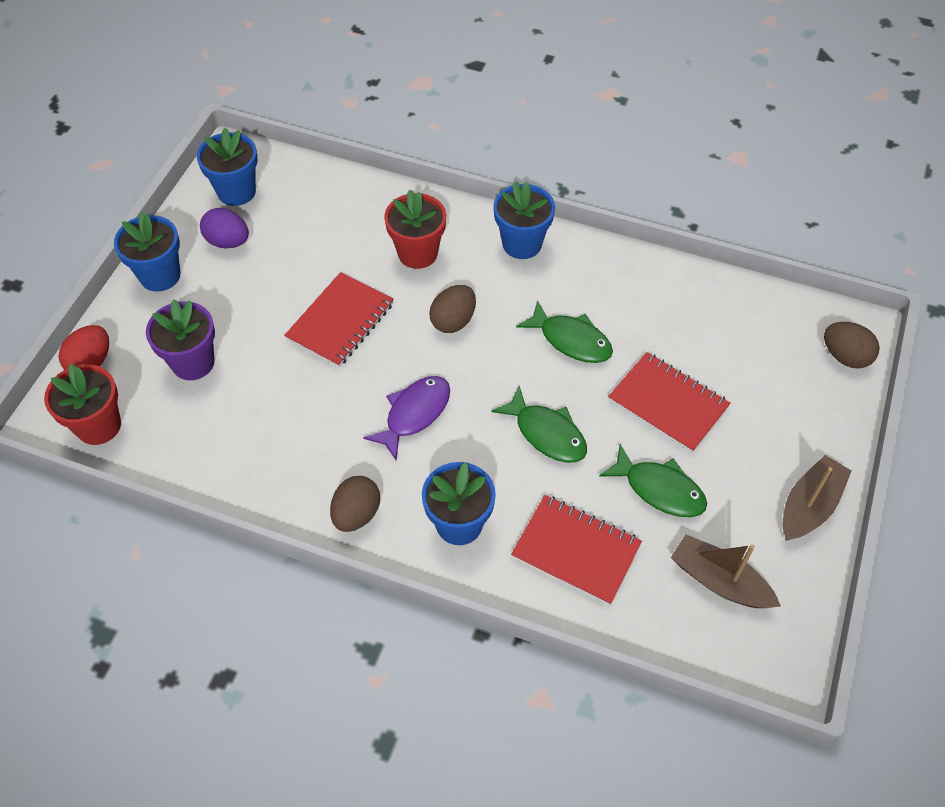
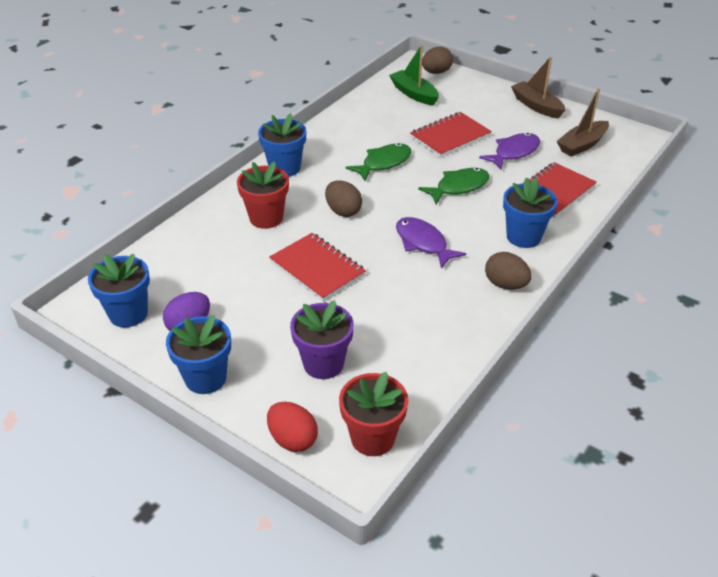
camera: 75 degrees left, 15 degrees down
(659, 489) = (514, 152): green fish -> purple fish
(765, 340) = (414, 94): none -> green boat

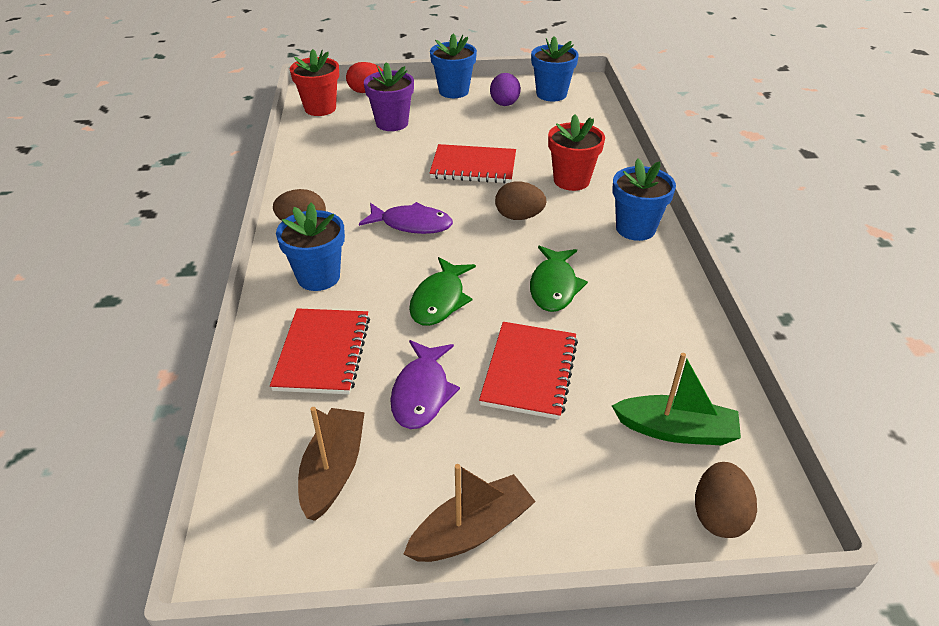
camera: 140 degrees right, 0 degrees up
(536, 106) = (471, 531): brown boat -> brown boat turned 45 degrees counterclockwise

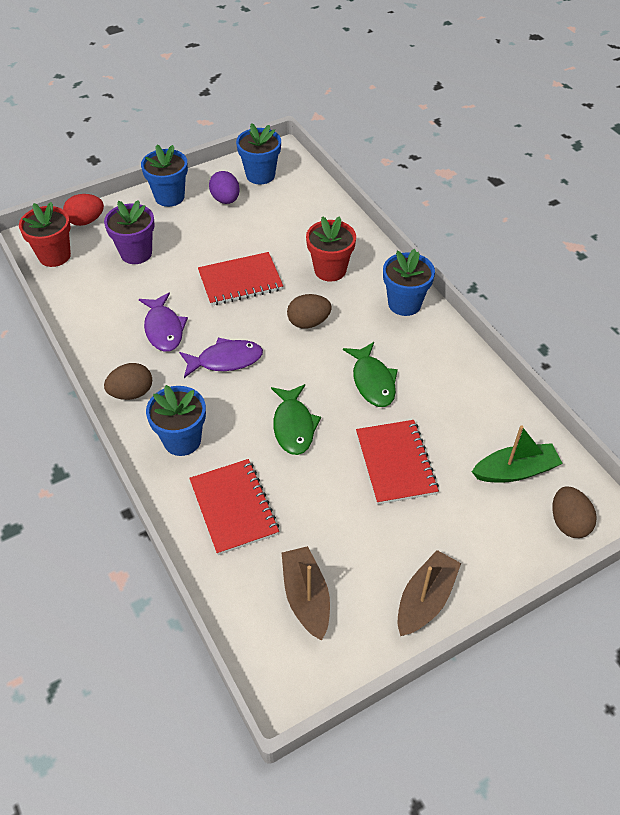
camera: 25 degrees left, 10 degrees up
(422, 393) = (330, 511): purple fish -> purple fish (164, 329)

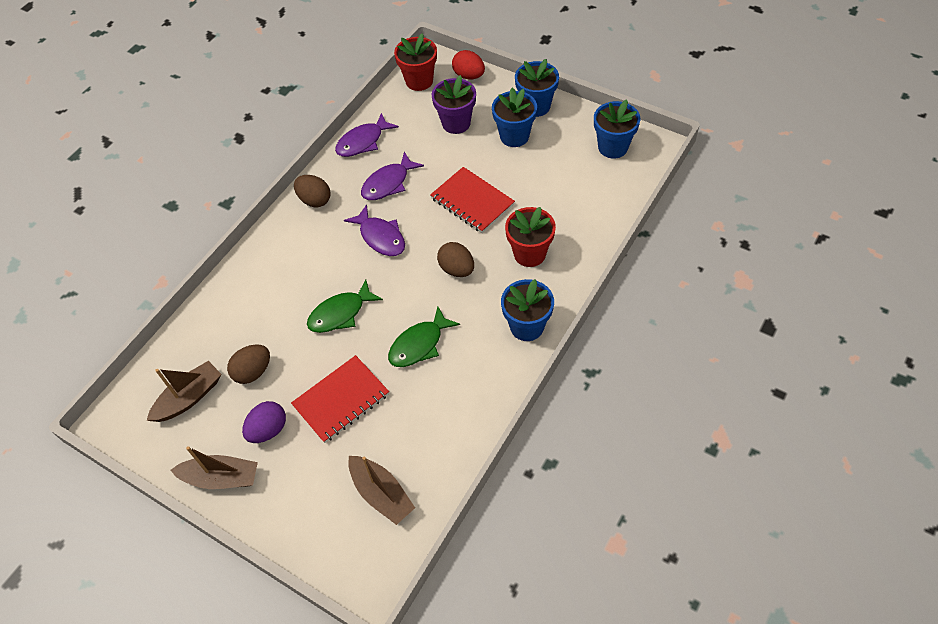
camera: 65 degrees right, 5 degrees up
(91, 326) = (363, 142): none -> purple fish
(182, 440) = (288, 252): blue flower pot -> blue flower pot (514, 136)
(225, 200) = (561, 142): purple egg -> purple egg (268, 430)
(234, 508) = (244, 315): red notebook -> none
(515, 471) = (381, 494): green boat -> brown boat
(568, 522) = (347, 558): brown egg -> brown egg (253, 372)

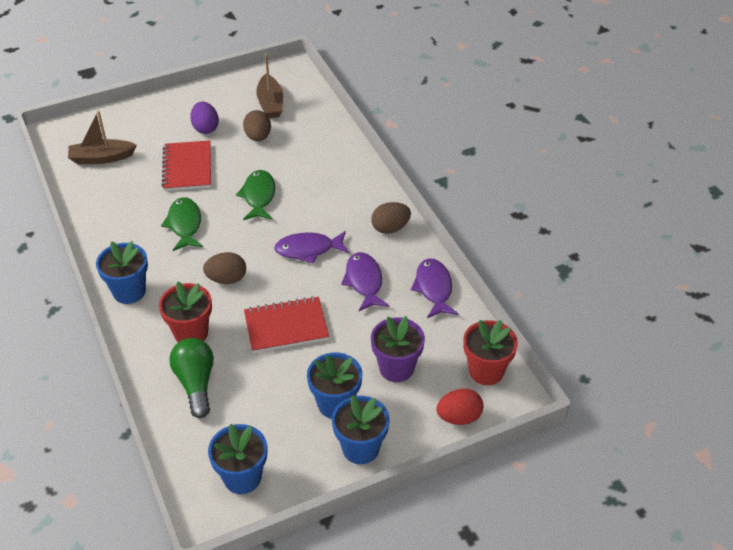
camera: 120 degrees right, 10 degrees down
(221, 478) = (196, 98): brown boat -> none
(569, 219) = (196, 383): none -> green light bulb

